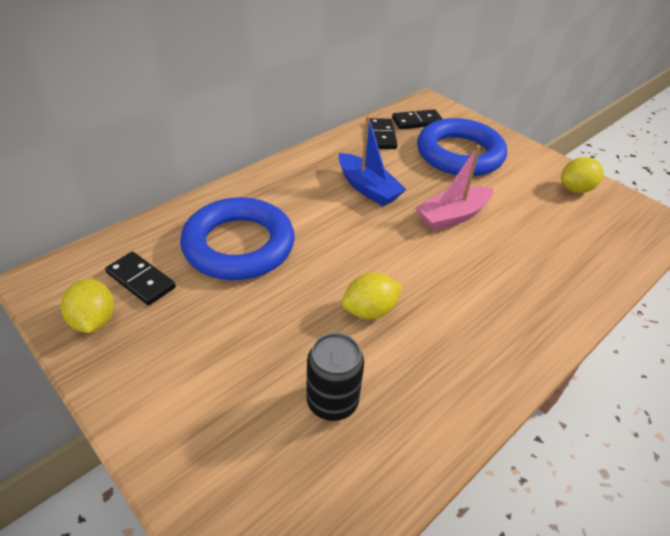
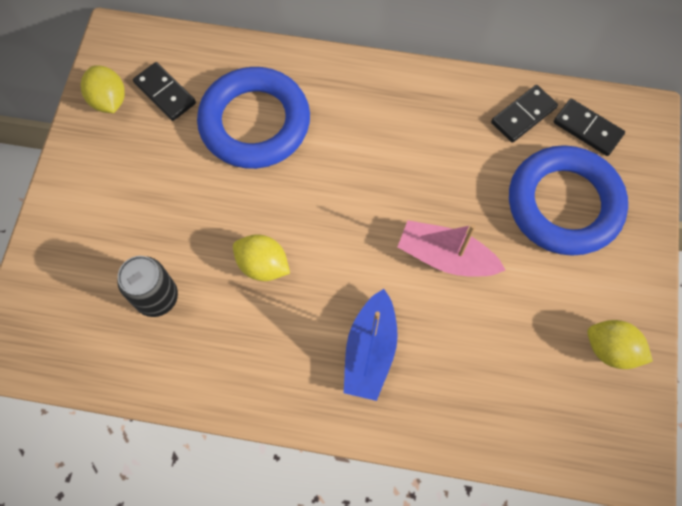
camera: 55 degrees right, 25 degrees up
(94, 321) = (109, 100): yellow lemon -> yellow lemon turned 60 degrees counterclockwise
(141, 280) = (165, 93): black domino -> black domino turned 45 degrees counterclockwise
(368, 188) = (420, 161): blue boat -> blue boat (370, 351)

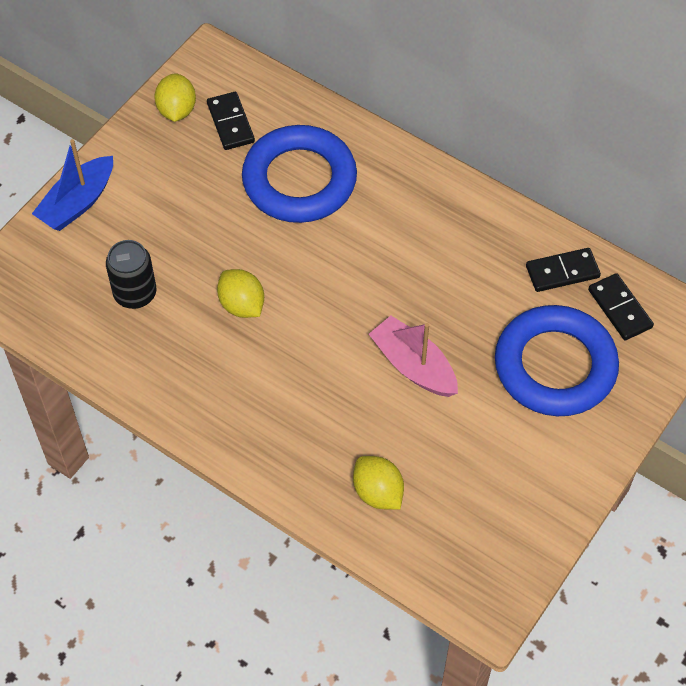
camera: 25 degrees right, 10 degrees down
(370, 351) = (299, 415): blue boat -> blue boat (77, 203)
(610, 349) = (524, 507): yellow lemon -> yellow lemon (378, 492)

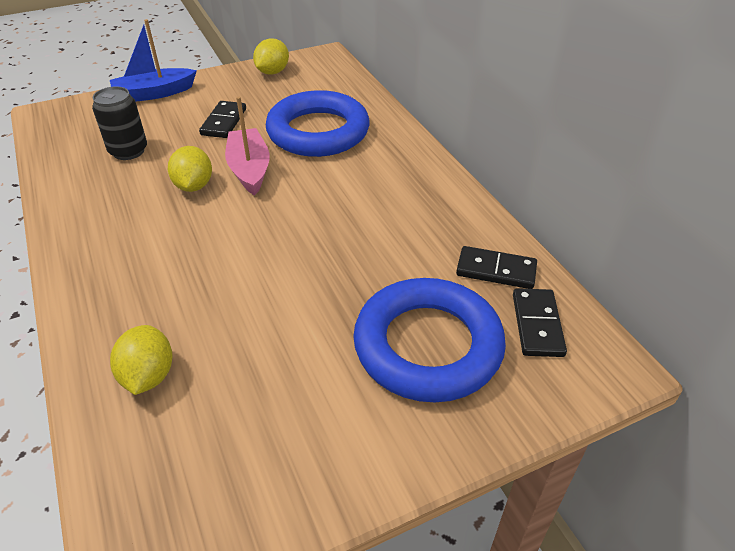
camera: 30 degrees right, 15 degrees down
(231, 123) = (302, 88): black domino -> black domino (224, 122)
(413, 366) = (288, 284): pink boat -> pink boat (249, 169)

